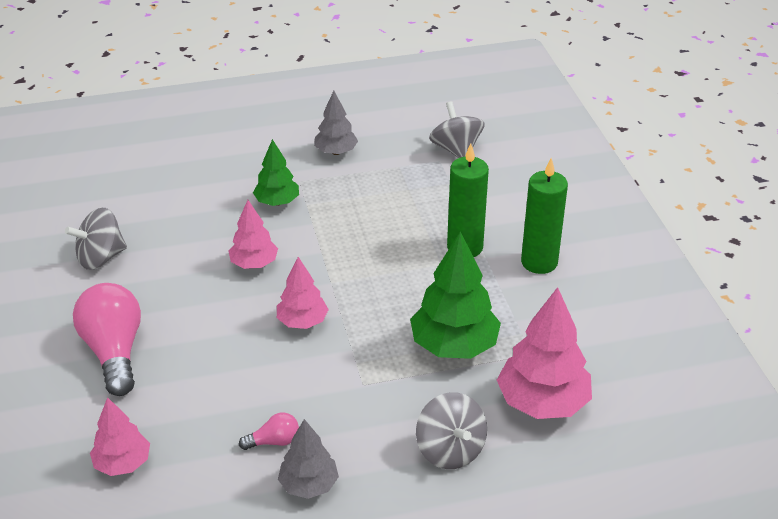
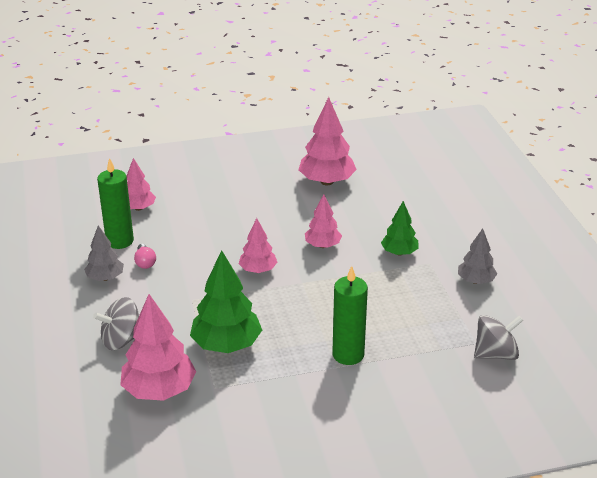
camera: 90 degrees right, 5 degrees down
(101, 258) = (327, 181): grey spinning top -> pink tree
(114, 351) = (234, 196): pink light bulb -> none
(539, 262) = (329, 400): green candle -> green candle (119, 241)

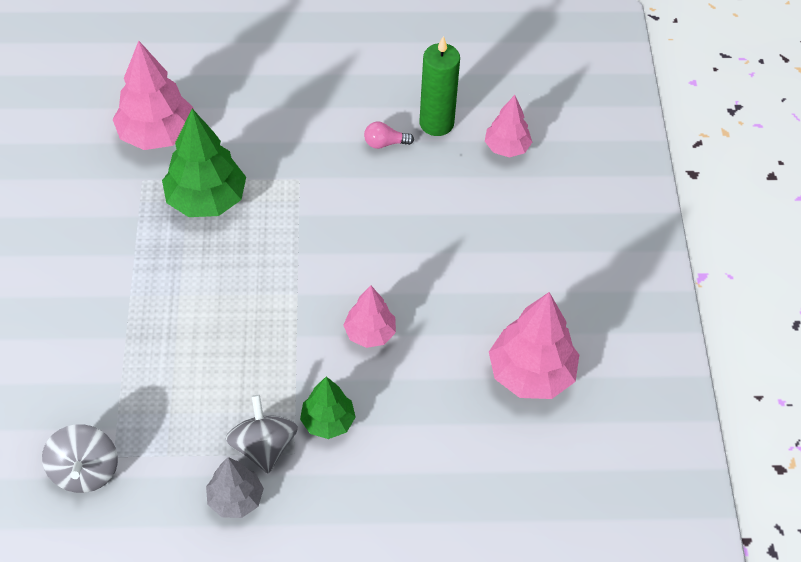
camera: 100 degrees right, 20 degrees up
(105, 278) = (365, 105): grey tree -> none
(121, 340) = (248, 111): grey spinning top -> grey spinning top (263, 447)
(258, 270) = (336, 252): pink tree -> none
(348, 354) = (145, 311): green candle -> none

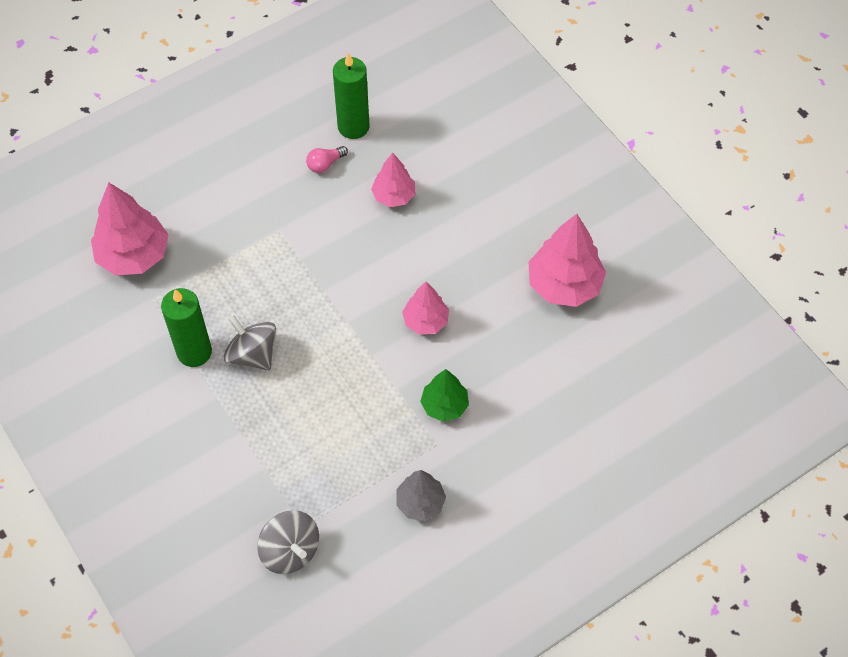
camera: 30 degrees left, 5 degrees up
(142, 245) = (194, 352): none -> green candle
(206, 200) = (217, 287): green tree -> none
(263, 447) = (411, 452): grey spinning top -> grey spinning top (252, 354)
(506, 148) = (421, 118): pink tree -> pink tree (394, 196)

